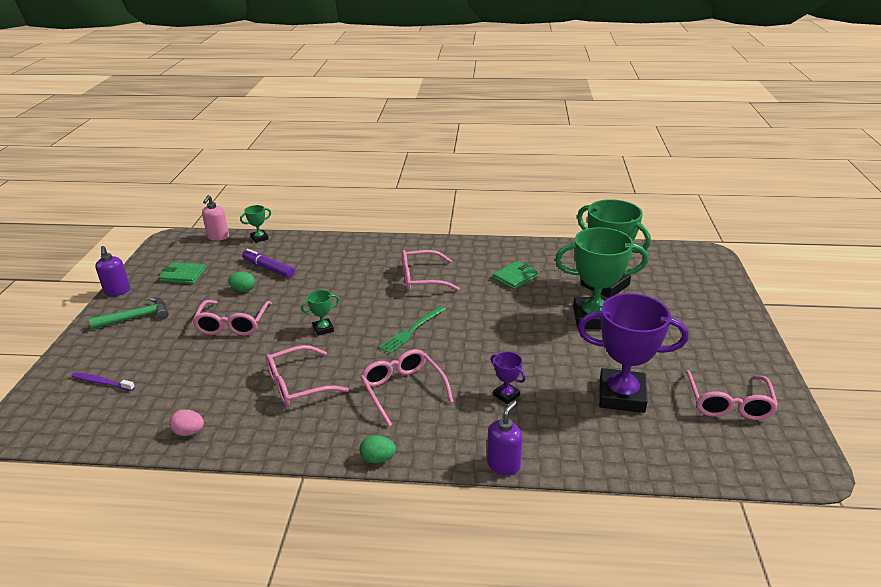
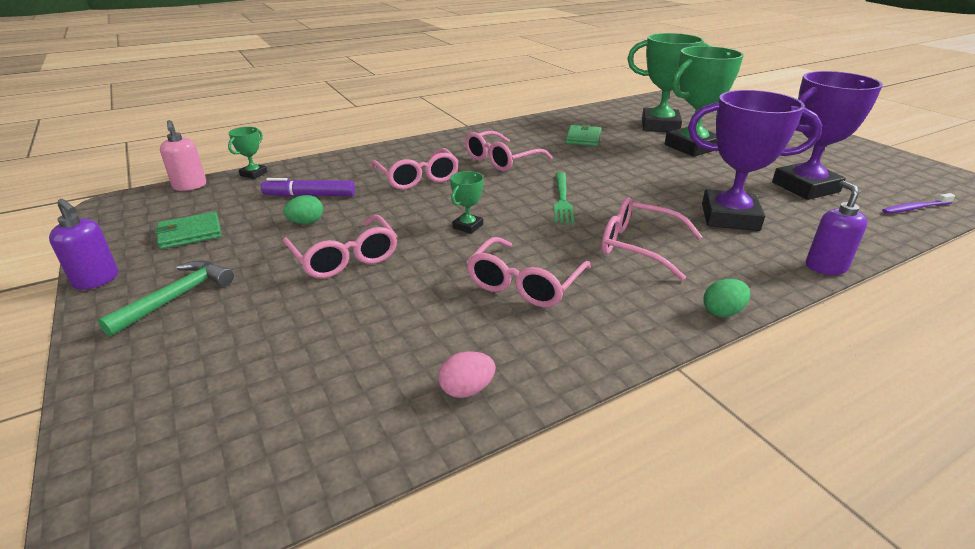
camera: 35 degrees left, 0 degrees up
(102, 382) = (227, 393): purple toothbrush -> purple toothbrush (915, 208)
(506, 395) = (729, 217): purple trophy -> purple trophy, size x2.27
(728, 403) = (871, 168): pink glasses -> pink glasses (417, 178)

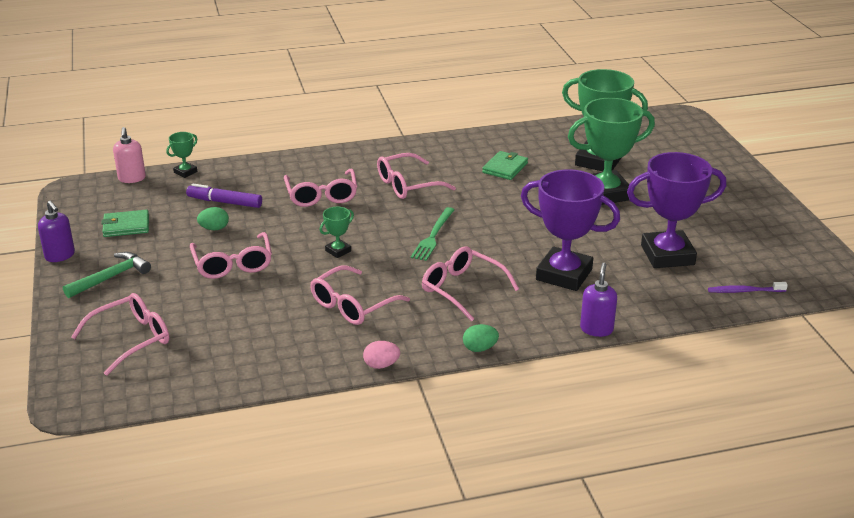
camera: 15 degrees right, 0 degrees up
(223, 385) = (131, 339): none -> pink glasses
(467, 389) = (273, 366): pink egg -> pink egg (381, 365)

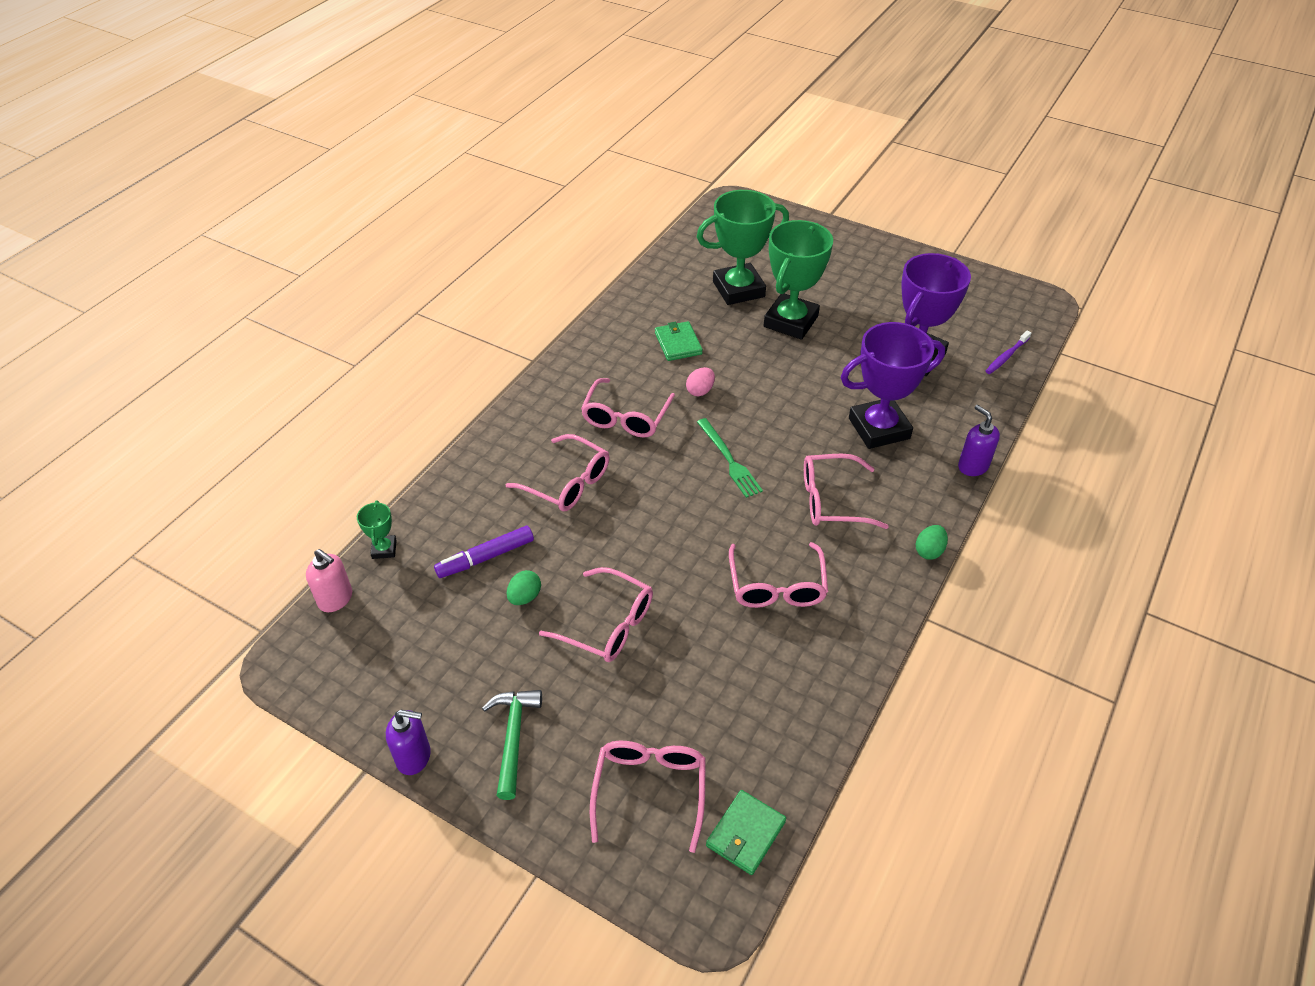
camera: 45 degrees left, 15 degrees up
(126, 226) = (427, 663): green wallet -> green wallet (745, 834)
(338, 251) = (677, 536): green trophy -> none
(381, 365) = (889, 629): pink egg -> pink egg (700, 391)

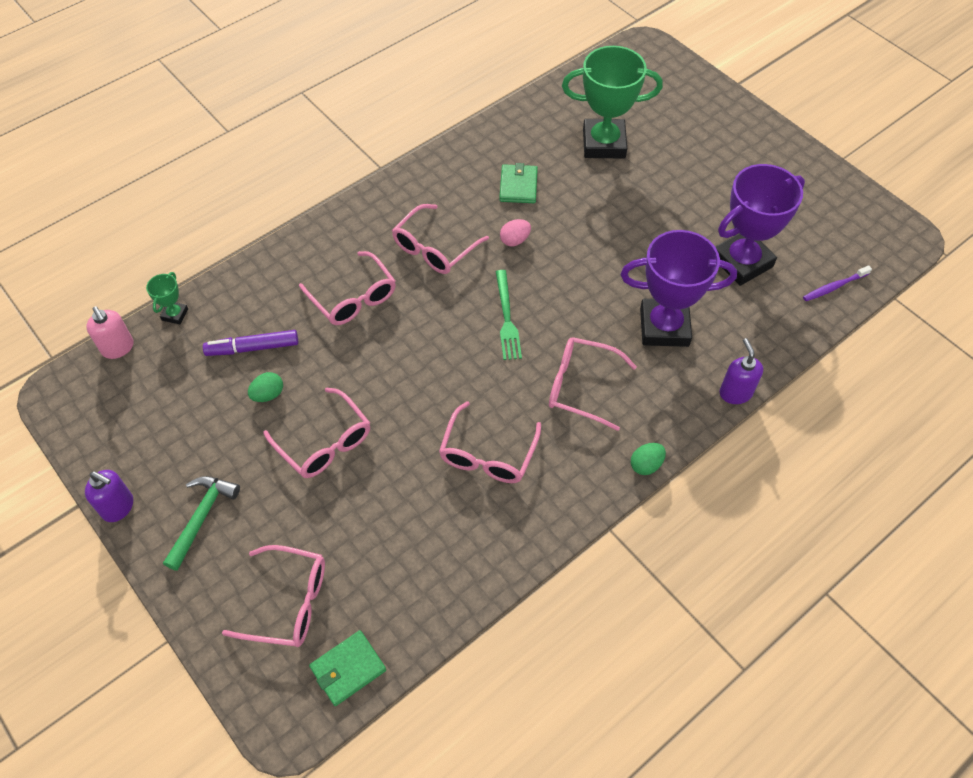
camera: 20 degrees right, 10 degrees up
(650, 790) = (288, 602): pink glasses -> pink glasses turned 75 degrees clockwise
(790, 321) = (637, 191): green trophy -> none

